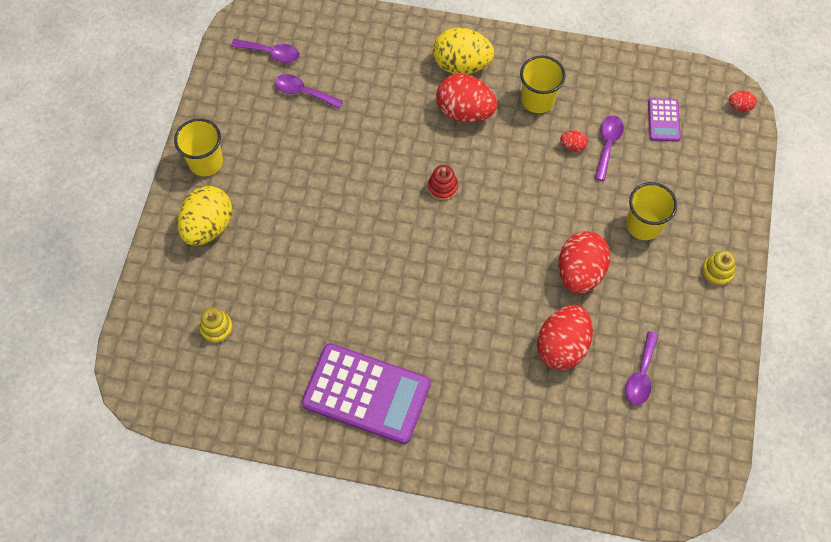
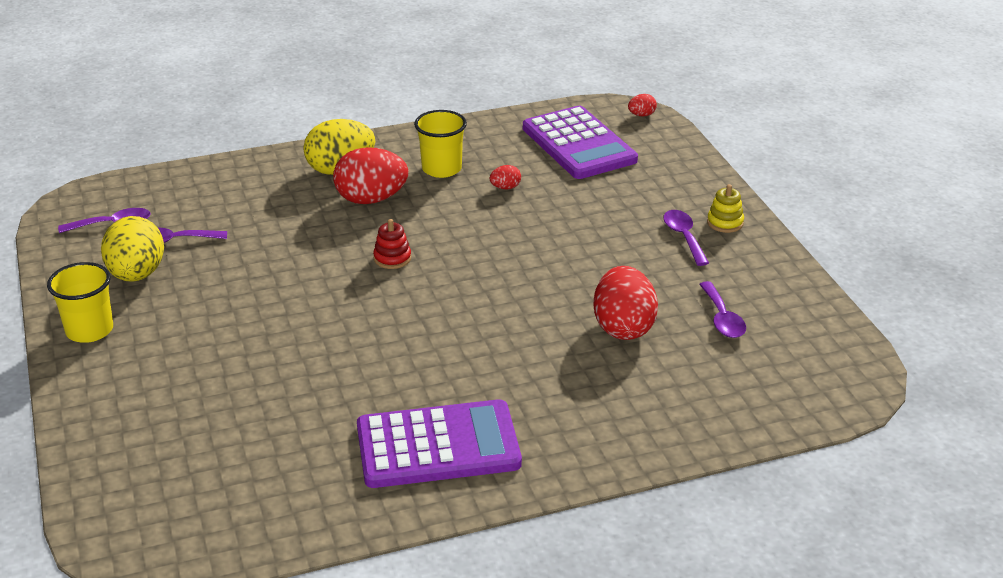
camera: 30 degrees left, 30 degrees down
(208, 226) = (131, 380): yellow egg -> yellow egg (137, 274)
(217, 328) = (205, 461): yellow stacking toy -> none
(580, 272) = (592, 269): red egg -> none
(607, 144) = (539, 176): purple spoon -> purple spoon (683, 237)
(643, 225) = (625, 216): yellow cup -> none
(663, 120) = (579, 144): purple calculator -> purple calculator, size x2.13

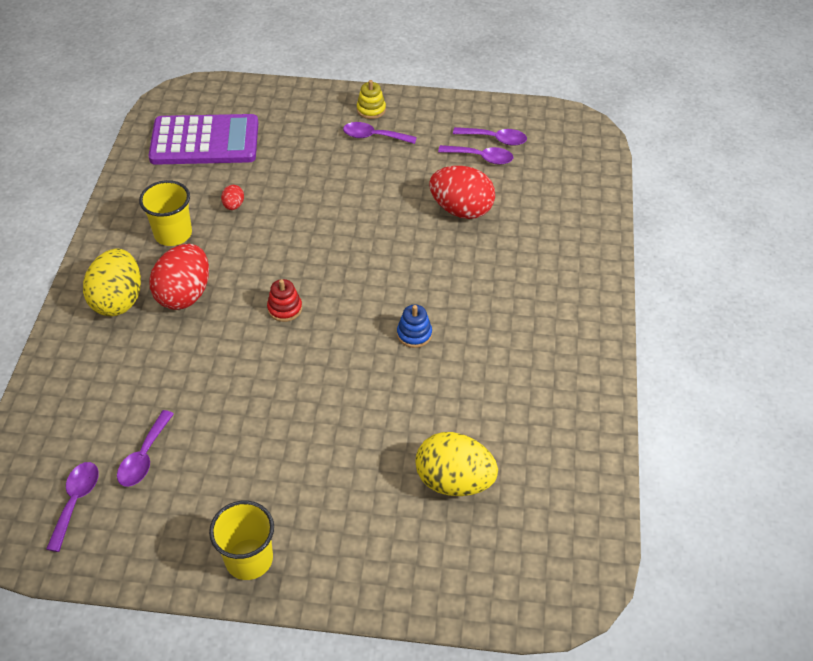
camera: 65 degrees left, 15 degrees up
(137, 274) = (181, 500): yellow egg -> yellow egg (454, 481)
(413, 347) = (414, 334): none -> blue stacking toy
(438, 446) = (540, 358): purple calculator -> none
(641, 115) = (192, 91): red egg -> none
(765, 320) = (495, 139): none -> purple spoon

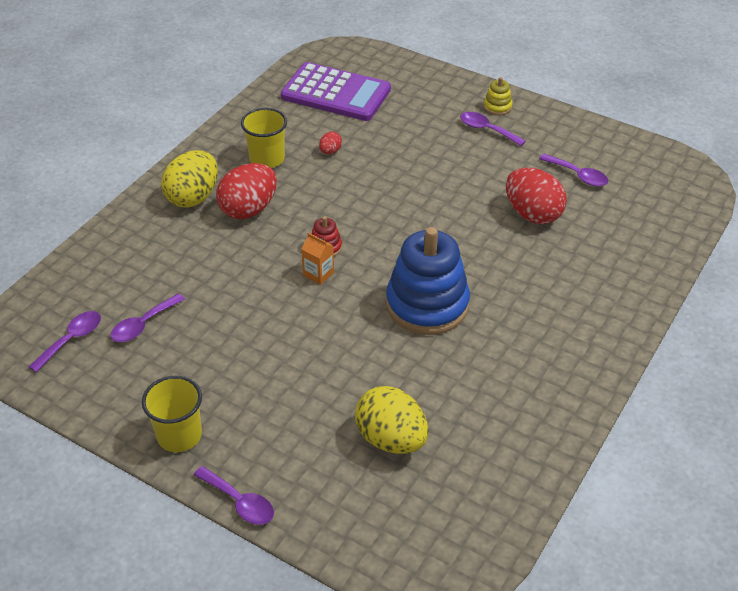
camera: 25 degrees right, 5 degrees down
(293, 339) = (318, 274): none -> orange carton
(414, 334) = (427, 305): blue stacking toy -> blue stacking toy, size x2.40
(495, 139) = (601, 163): purple spoon -> purple spoon (240, 502)

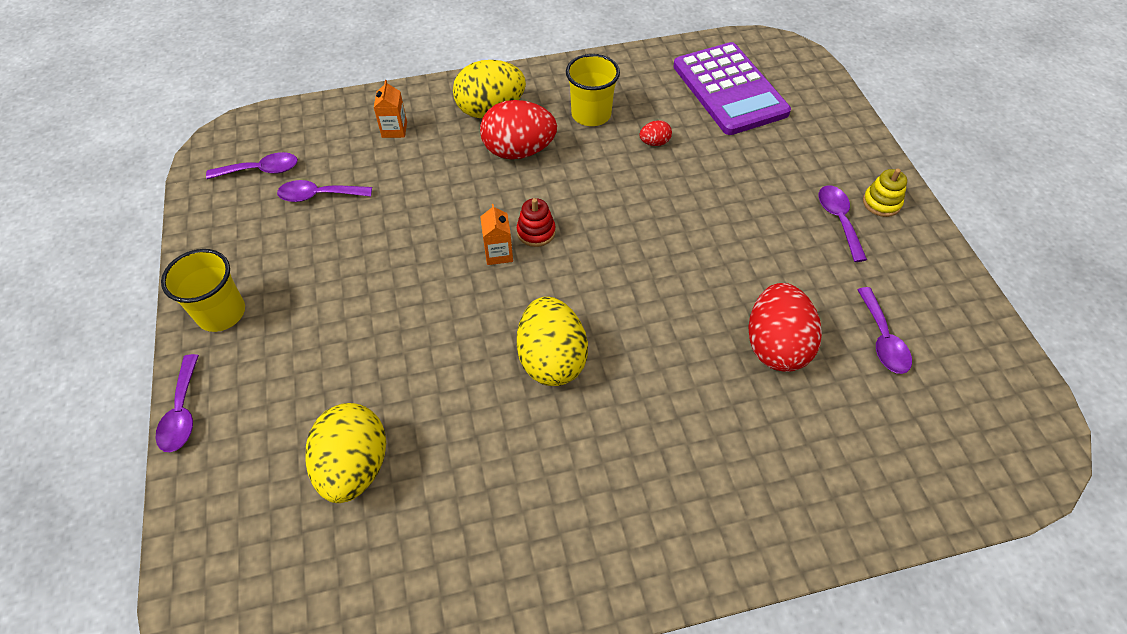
camera: 45 degrees right, 10 degrees up
(139, 251) = (394, 129): none -> orange carton
(427, 305) = (552, 359): blue stacking toy -> yellow egg

